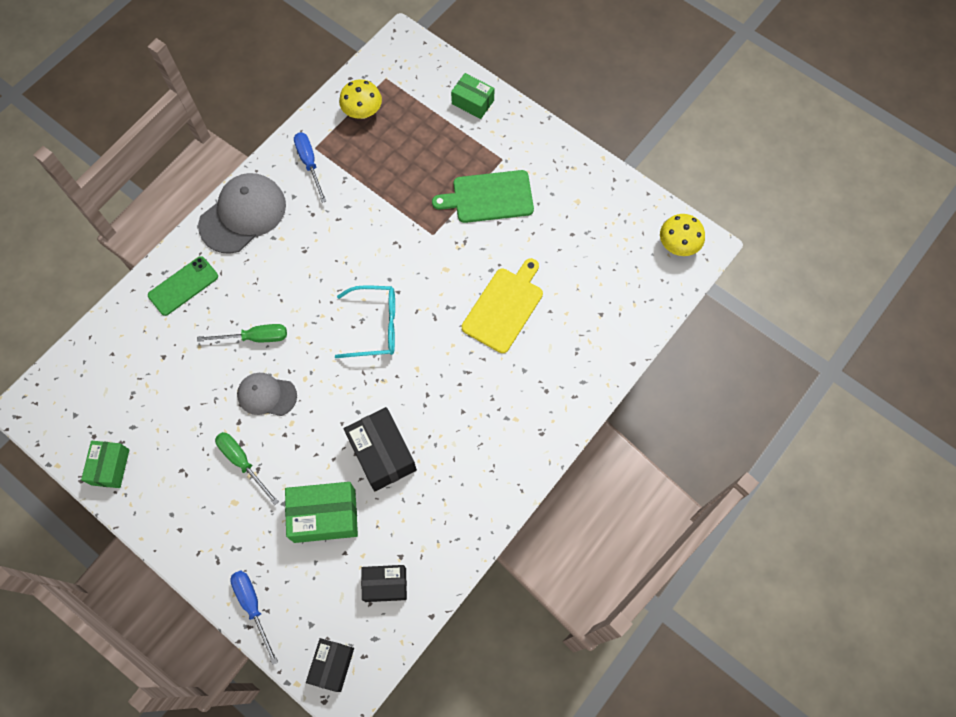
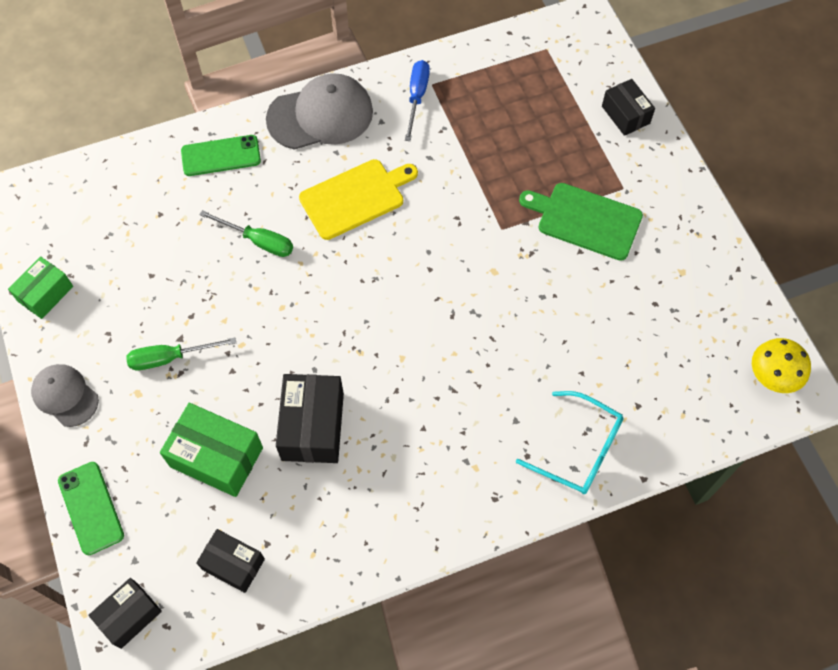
camera: 30 degrees right, 5 degrees down
(242, 462) = (170, 358): green screwdriver -> green screwdriver turned 90 degrees counterclockwise
(253, 606) = (91, 508): blue screwdriver -> green phone
(266, 395) = (234, 304): grey cap -> grey cap (65, 395)
(362, 112) = (502, 71): yellow mushroom -> none
(375, 326) = (385, 292): turquoise glasses -> turquoise glasses (579, 450)
(472, 102) = (625, 115): green box -> black box
(504, 307) = (533, 343): yellow cutting board -> yellow cutting board (355, 198)

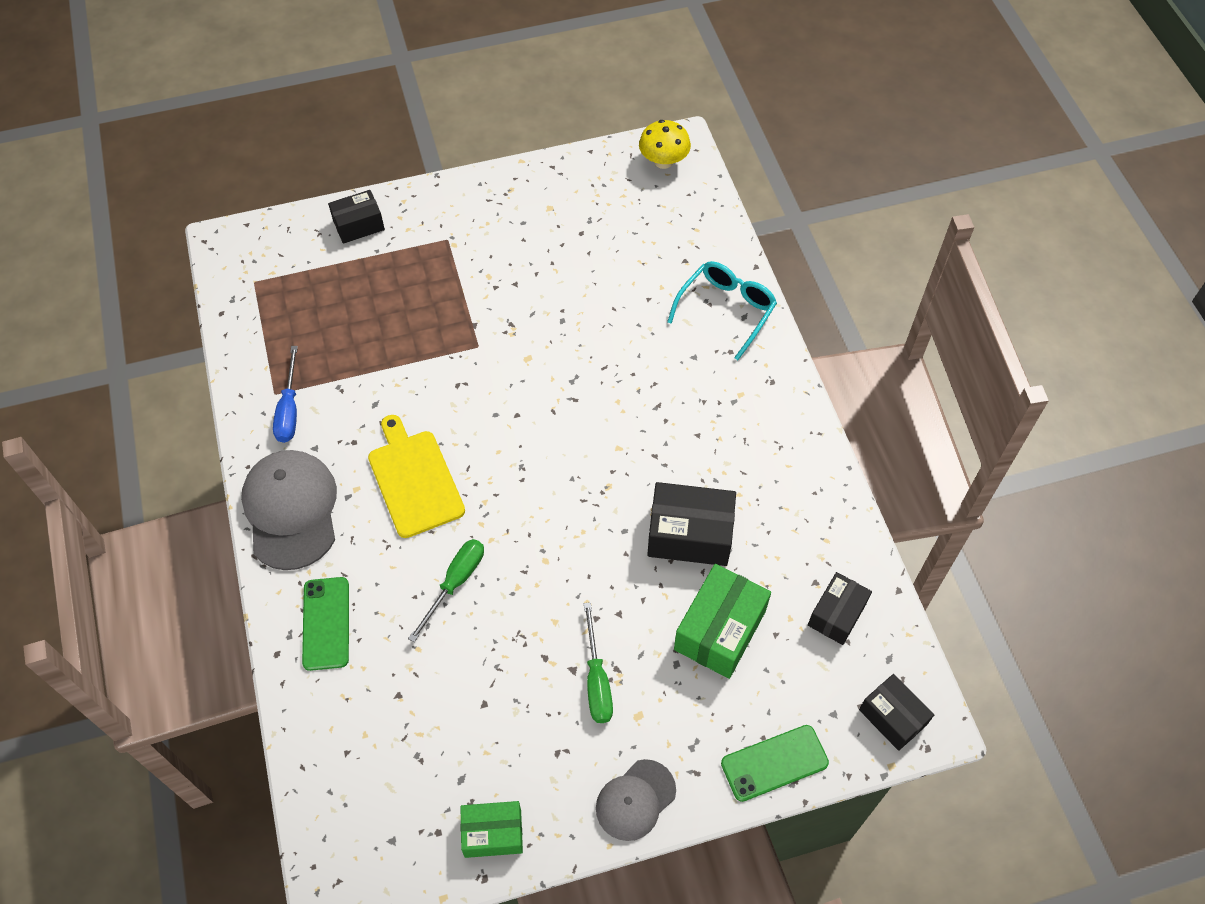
camera: 85 degrees left, 5 degrees down
(45, 294) = (493, 833): green box -> green box turned 45 degrees counterclockwise
(417, 97) = (289, 409): blue screwdriver -> blue screwdriver turned 105 degrees counterclockwise
(585, 220) = (480, 274): green cutting board -> none

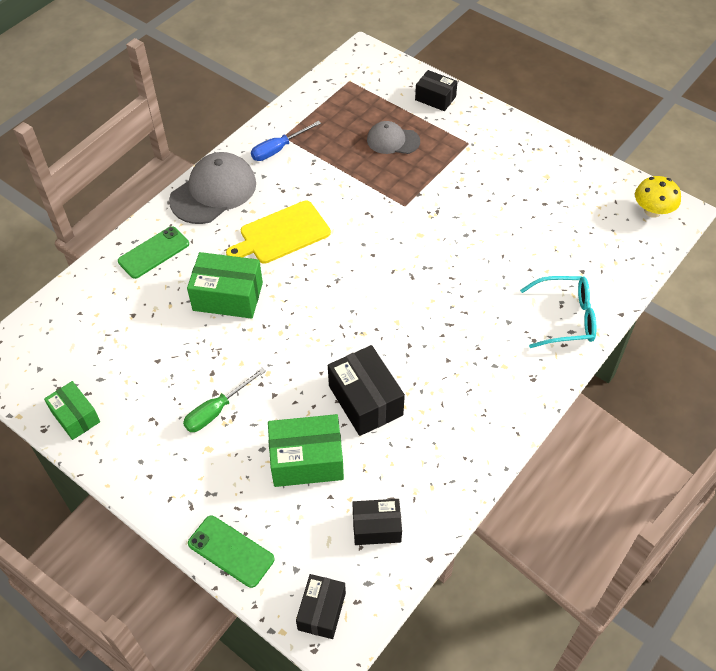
camera: 55 degrees right, 5 degrees down
(414, 480) = (282, 234): yellow cutting board -> yellow cutting board turned 150 degrees counterclockwise
(455, 583) = (228, 296): green screwdriver -> green box
(635, 800) = (148, 481): grey cap -> grey cap (393, 140)

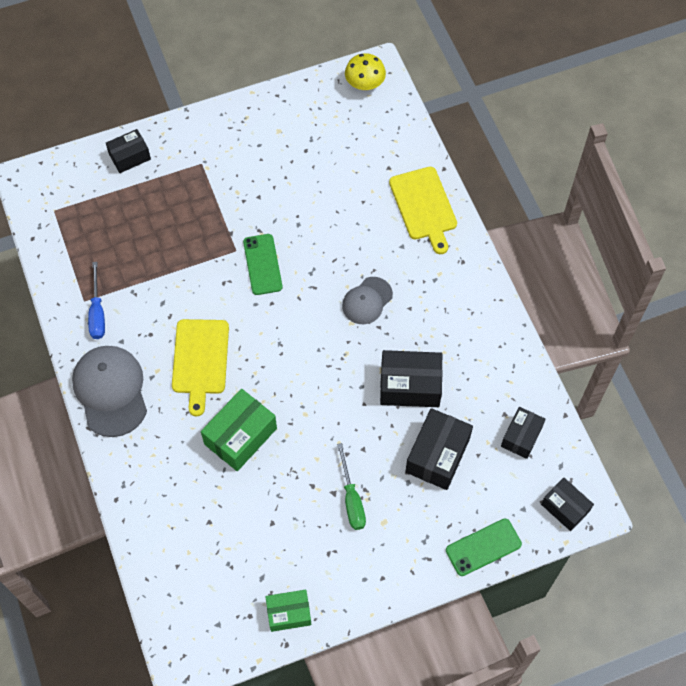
camera: 60 degrees left, 10 degrees up
(153, 252) = (149, 474): green phone -> green phone (262, 264)
(307, 460) = (437, 455): green box -> black box
(393, 140) = (155, 218): grey cap -> grey cap (367, 301)
(566, 318) = (424, 206): turquoise glasses -> yellow cutting board

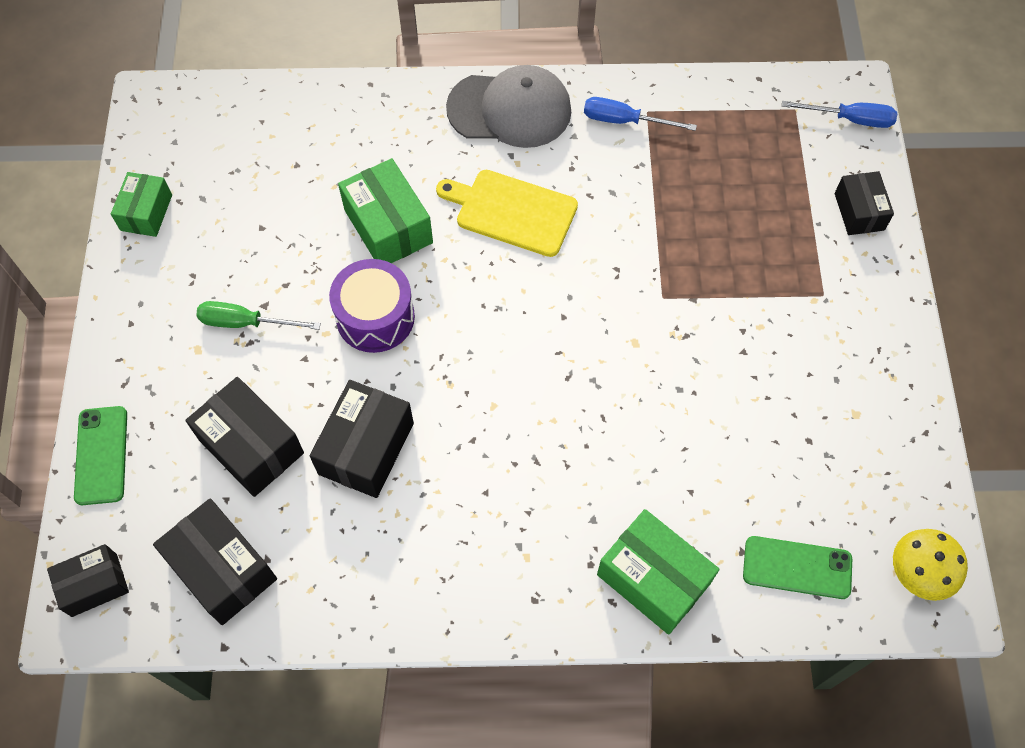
camera: 110 degrees right, 0 degrees up
(53, 176) = (850, 119): none -> blue screwdriver
(262, 264) = (628, 323): green phone -> green phone (797, 567)
(315, 416) = (375, 317): none -> purple drum
(367, 301) = (520, 438): grey cap -> none
(424, 206) = (653, 579): yellow cutting board -> green box
(521, 436) = (222, 569): black box -> black box, size x1.56

